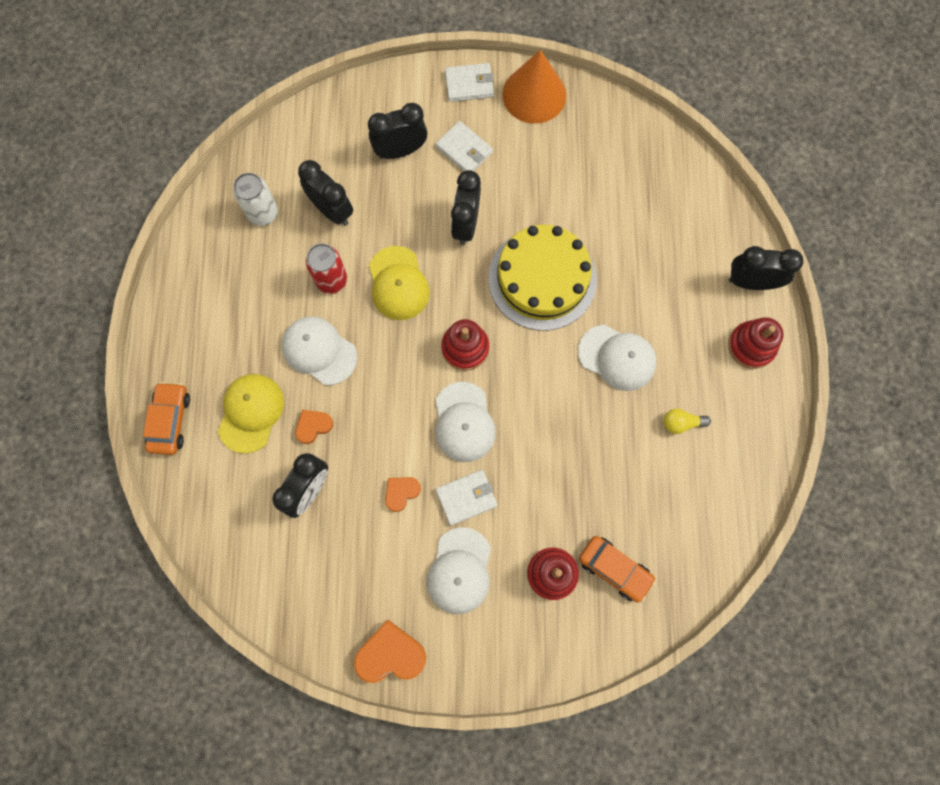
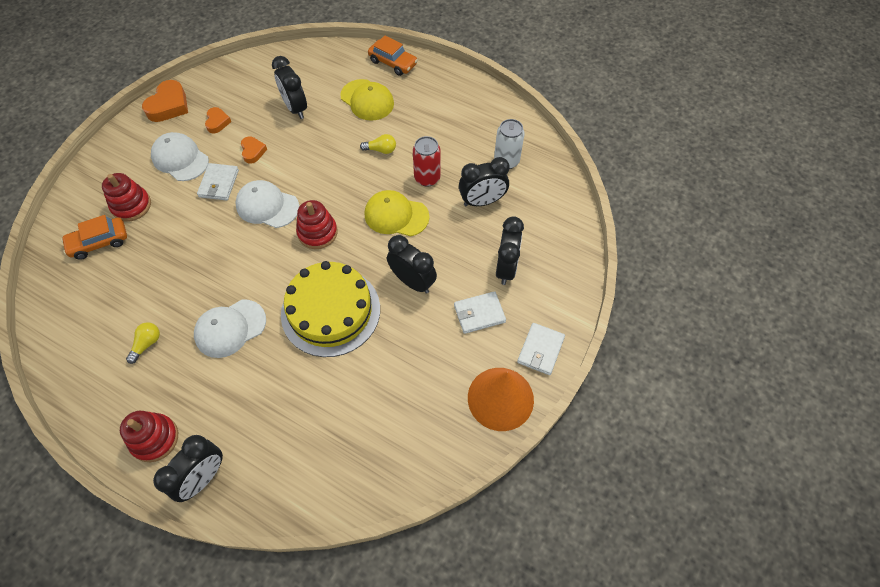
camera: 120 degrees right, 15 degrees down
(313, 426) = (333, 126): orange heart -> orange heart (217, 122)
(319, 351) = (381, 150): white cap -> yellow light bulb

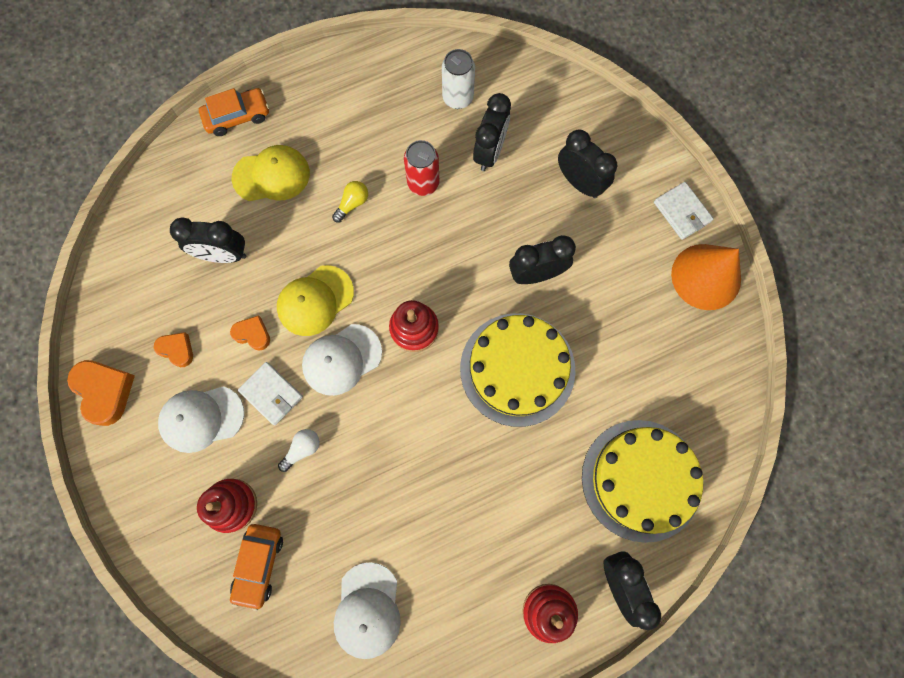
camera: 55 degrees left, 15 degrees up
(147, 344) = (433, 570): yellow light bulb -> none
(191, 220) = (302, 449): none -> white light bulb
(230, 328) = (471, 477): white cap -> white cap (367, 610)
(297, 446) = (641, 480): none -> yellow cake
(396, 215) = (448, 241): yellow cap -> yellow cap (315, 300)
(479, 314) = (611, 238): white wallet -> none

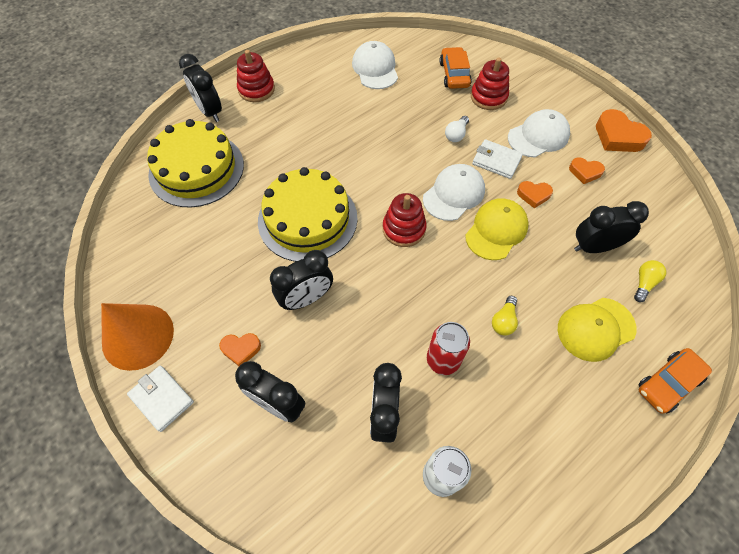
camera: 165 degrees right, 15 degrees down
(198, 205) = (644, 283): none -> yellow light bulb
(607, 239) = (241, 349): none -> orange heart

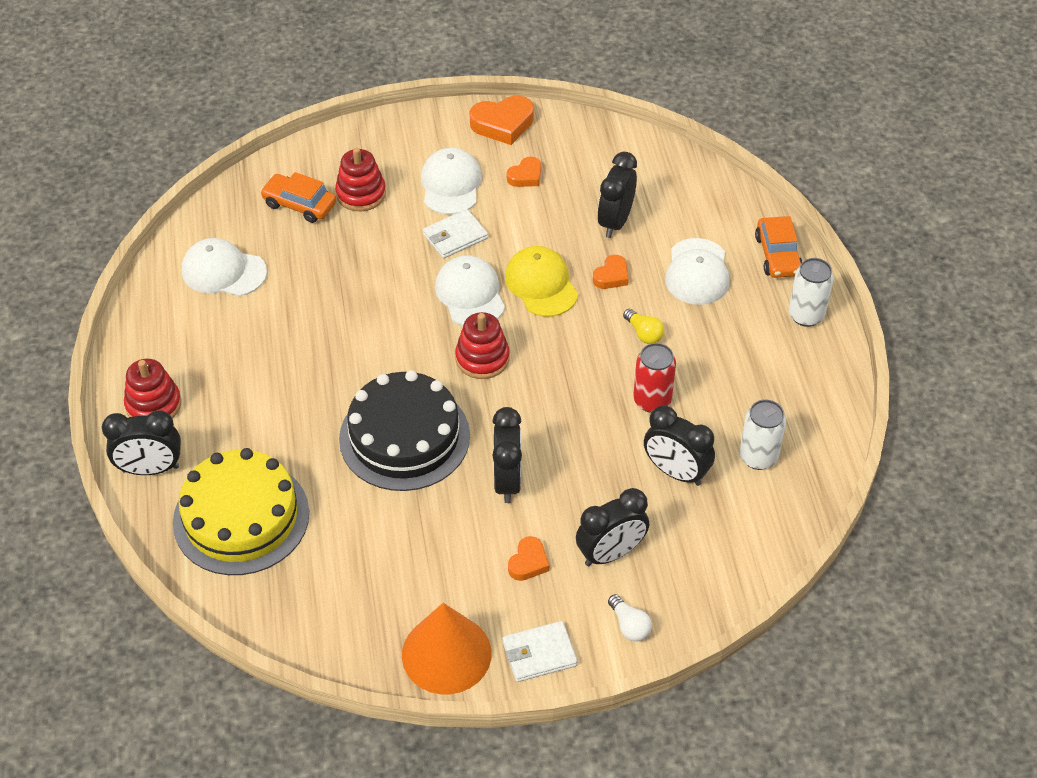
camera: 60 degrees left, 10 degrees down
(307, 219) = (404, 437): yellow cake -> black cake
(456, 134) = (391, 250): white light bulb -> white light bulb (629, 625)
(533, 195) = (522, 232): orange heart -> orange heart (611, 276)
(595, 329) = (697, 272): yellow cap -> white cap
(623, 441) = (806, 315): none -> white can
(644, 283) = (677, 211): yellow light bulb -> none

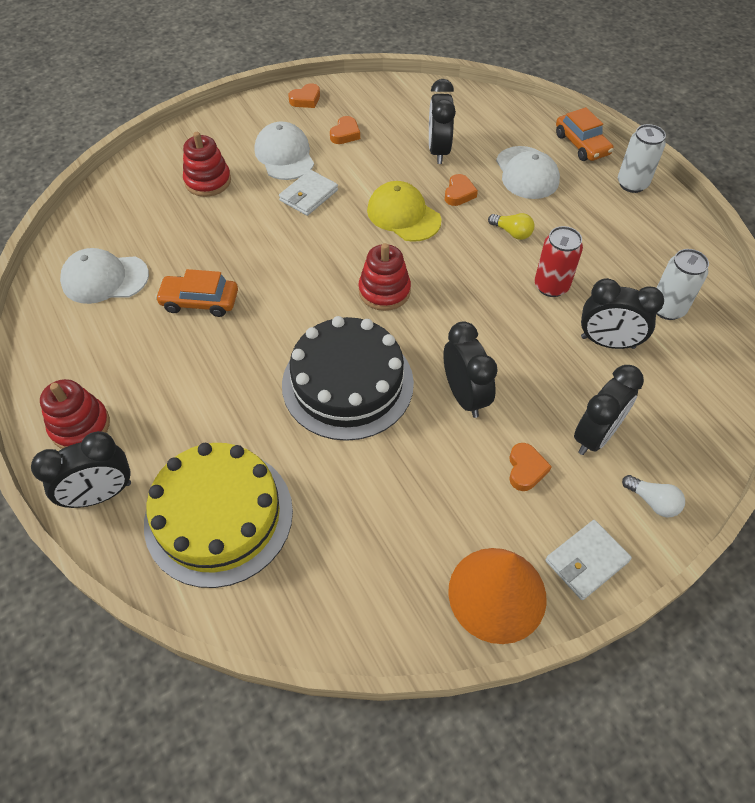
camera: 20 degrees left, 5 degrees up
(299, 204) = (155, 203): orange car -> orange car (200, 301)
(470, 294) = (345, 239): white cap -> none
(503, 124) = (306, 99): orange heart -> orange heart, size x0.59

